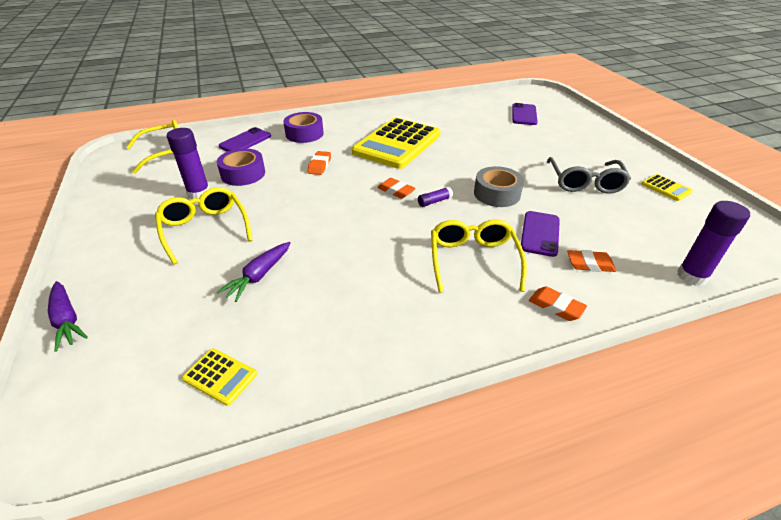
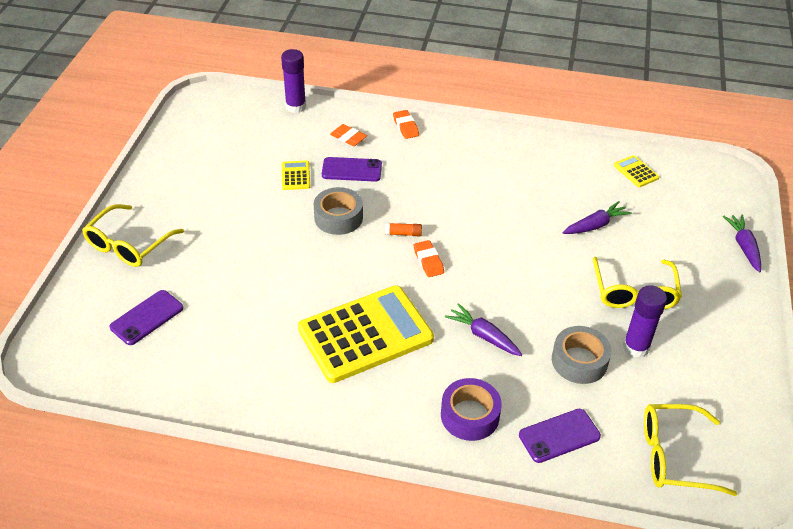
camera: 150 degrees left, 5 degrees up
(243, 174) = (579, 361): purple tape -> grey tape
(319, 165) = (484, 336): orange eraser -> purple carrot
(434, 201) = (403, 234): purple glue stick -> orange glue stick
(473, 260) = (425, 172): yellow glasses -> yellow glasses (128, 245)
(540, 233) = (351, 170): purple phone -> purple phone turned 45 degrees clockwise
(585, 182) = (244, 194): grey glasses -> none
(666, 188) = (188, 160): yellow calculator -> yellow calculator (295, 176)

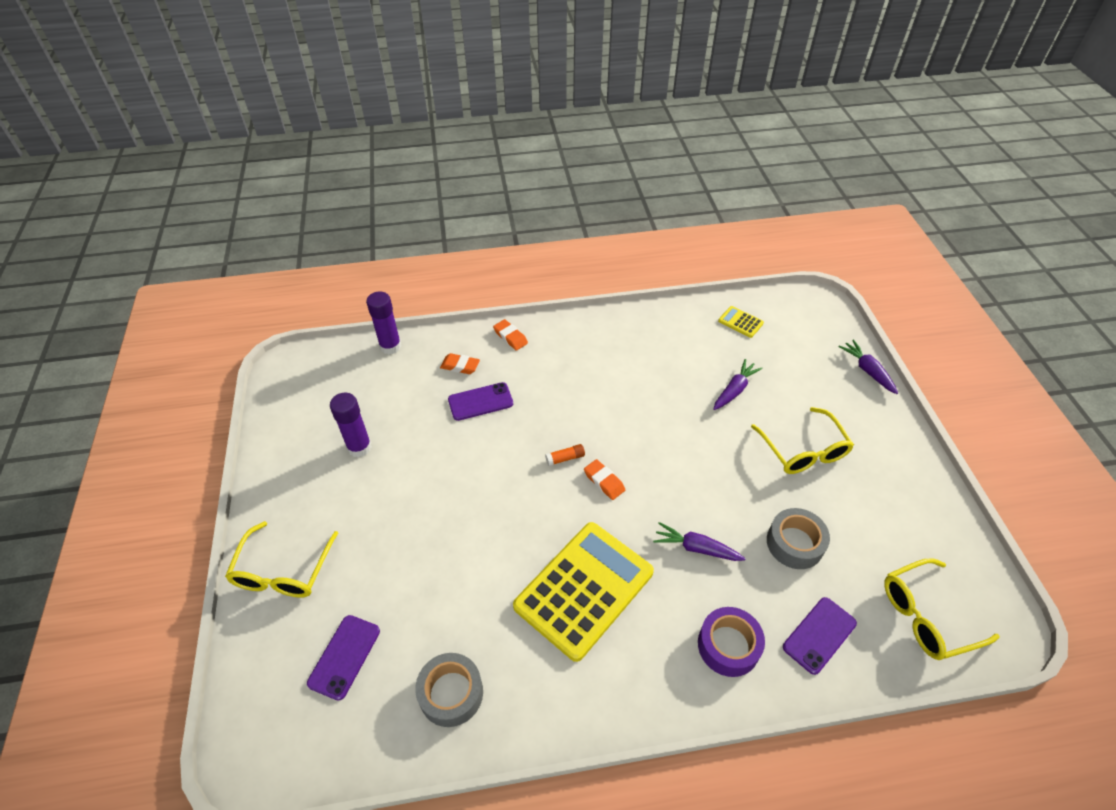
camera: 20 degrees left, 5 degrees up
(295, 176) = (427, 426): yellow calculator -> none
(338, 217) = (493, 461): grey tape -> grey tape (451, 693)
(636, 347) = (835, 509): purple glue stick -> purple glue stick (359, 447)

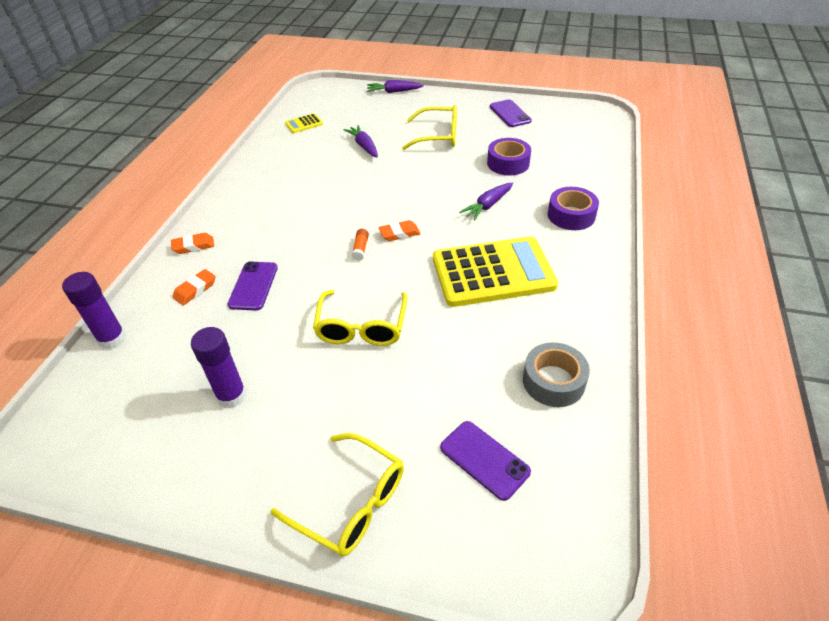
camera: 65 degrees left, 5 degrees down
(584, 589) = (493, 272): yellow calculator -> yellow calculator turned 105 degrees clockwise
(794, 543) = (508, 163): grey tape -> purple tape
(819, 635) = (579, 176): purple phone -> purple phone (510, 114)
(926, 616) = (582, 134): yellow glasses -> yellow glasses (361, 327)

